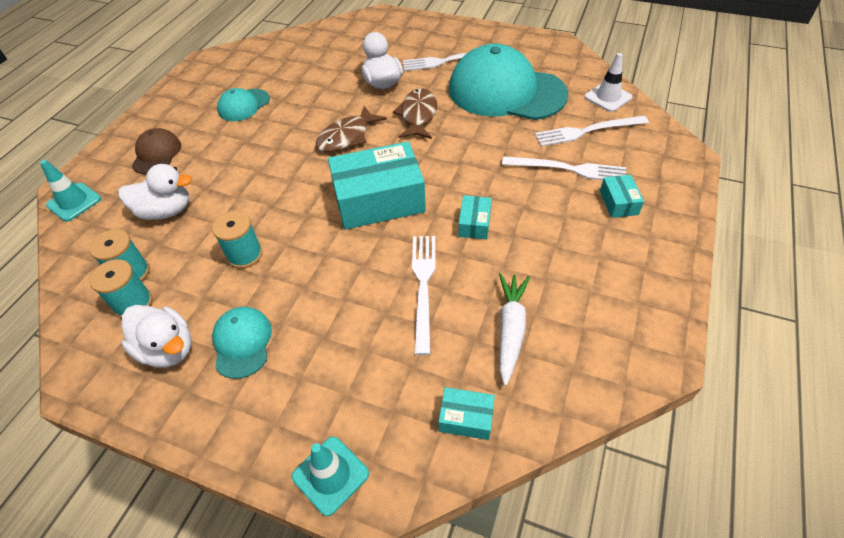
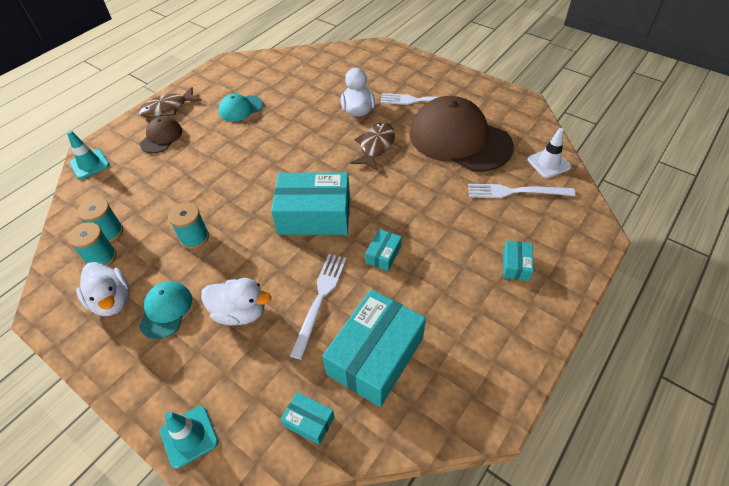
camera: 15 degrees right, 0 degrees up
(166, 211) = (151, 187): white duck -> white duck (240, 312)
(347, 137) = (310, 153): brown fish -> brown fish (167, 108)
(506, 91) = (459, 139): turquoise cap -> brown cap
(510, 329) = (375, 356): white carrot -> turquoise box
(567, 169) = (483, 223): white fork -> none

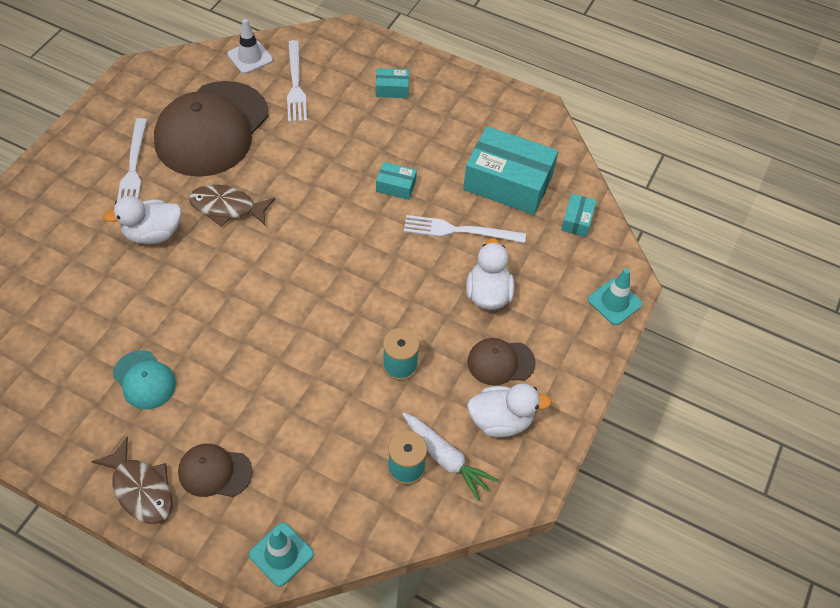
camera: 105 degrees left, 5 degrees up
(101, 257) = (446, 459): turquoise spool -> white carrot
(112, 301) = (501, 420): white duck -> white duck turned 45 degrees clockwise
(166, 310) = (500, 362): turquoise cap -> brown cap
(314, 215) = (349, 253): turquoise box -> none

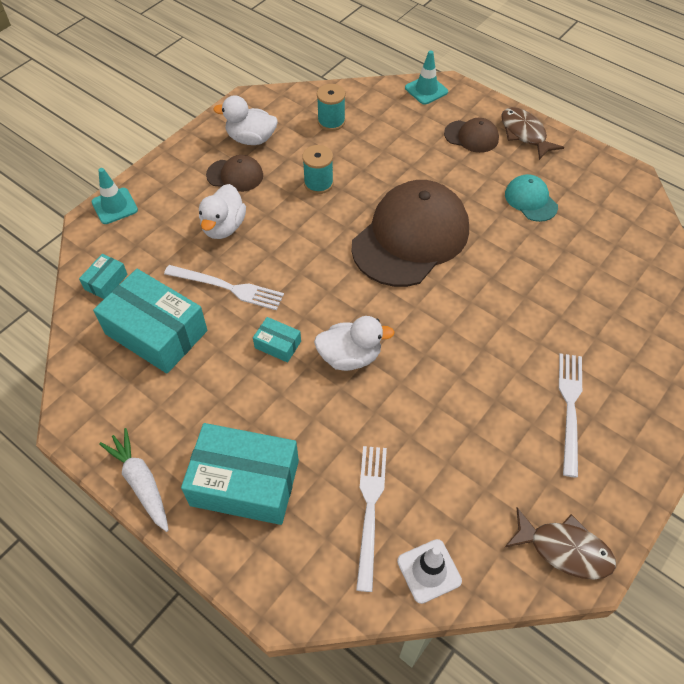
camera: 165 degrees left, 0 degrees up
(153, 234) = (538, 326): white duck -> white duck (350, 356)
(212, 129) = (480, 451): brown cap -> brown cap (410, 237)
(227, 207) = (462, 344): brown fish -> brown fish (564, 549)
(392, 89) = (245, 483): turquoise box -> turquoise box, size x2.21
(446, 459) = (301, 123): white carrot -> white carrot (141, 482)

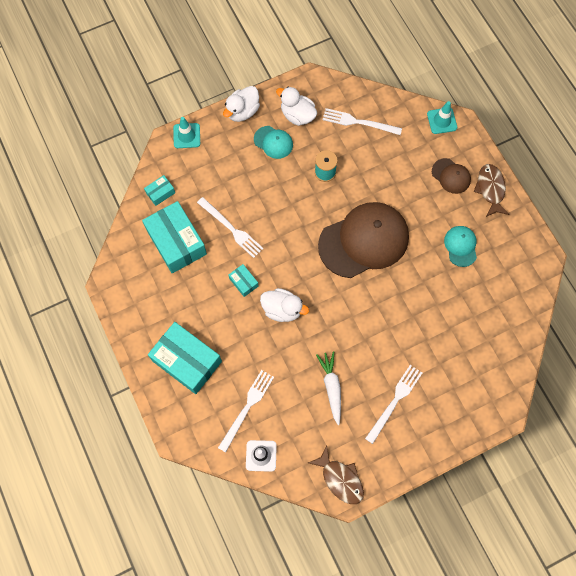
camera: 25 degrees right, 15 degrees up
(141, 482) = (132, 335): white carrot -> white carrot (331, 387)
(223, 227) = (248, 181): white duck -> white duck (242, 111)
(235, 175) = (273, 142): brown cap -> turquoise cap
(331, 121) = (359, 122): turquoise spool -> white fork

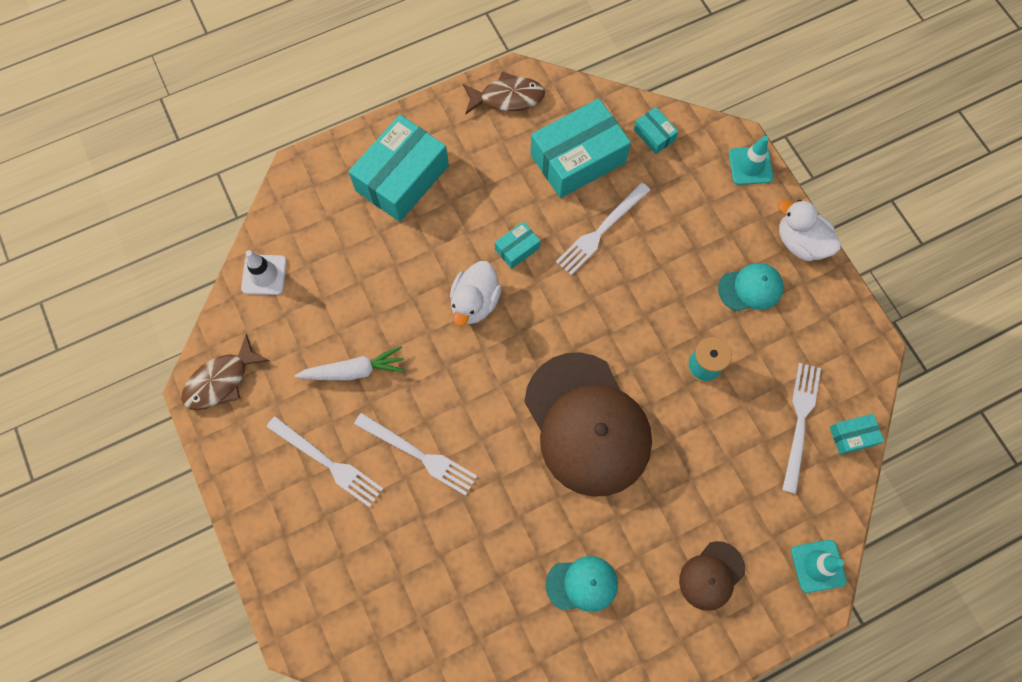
camera: 90 degrees right, 0 degrees up
(247, 408) = (331, 256): white fork -> white fork (418, 454)
(273, 142) = (750, 288): turquoise cap -> turquoise cap turned 135 degrees counterclockwise
(297, 115) = (802, 324): white duck -> none
(366, 95) = (852, 436): none -> turquoise box
(490, 189) = (690, 646): brown fish -> brown fish (507, 98)

